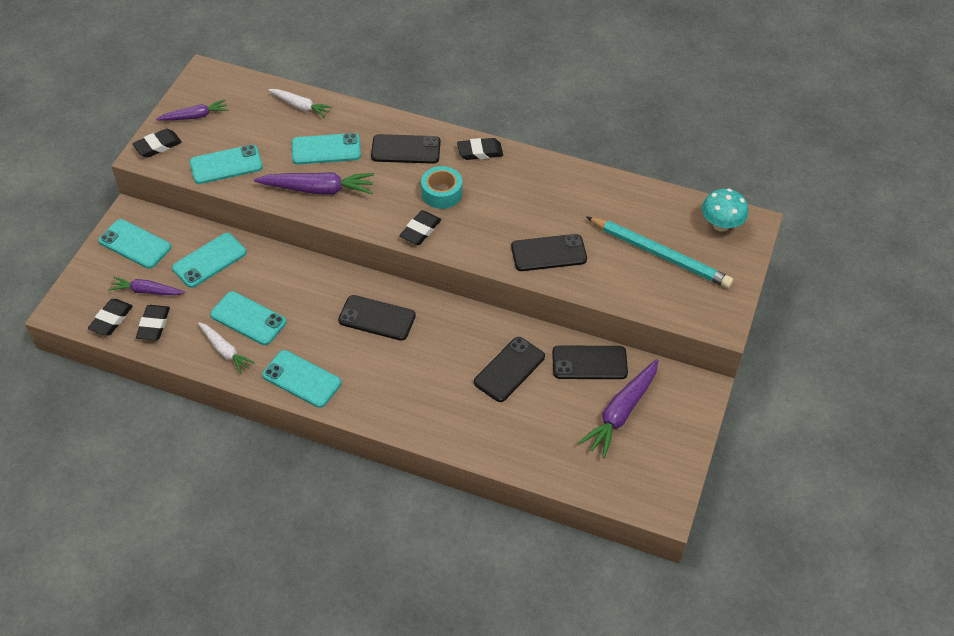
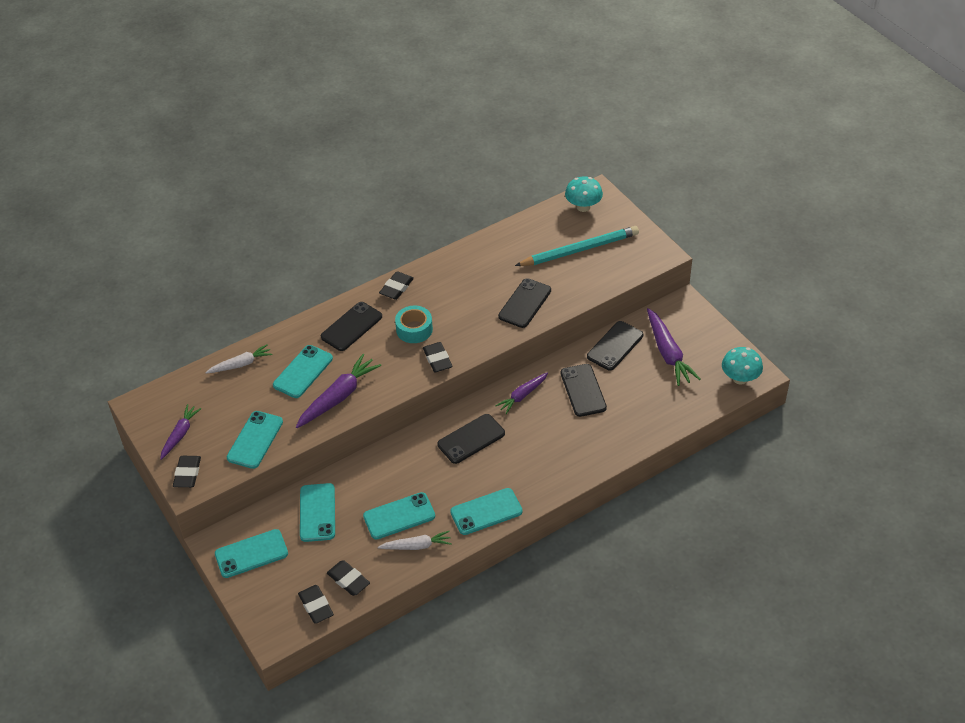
camera: 50 degrees left, 5 degrees down
(147, 291) = (309, 568): purple carrot -> purple carrot (522, 395)
(645, 495) = (740, 378): none -> turquoise mushroom

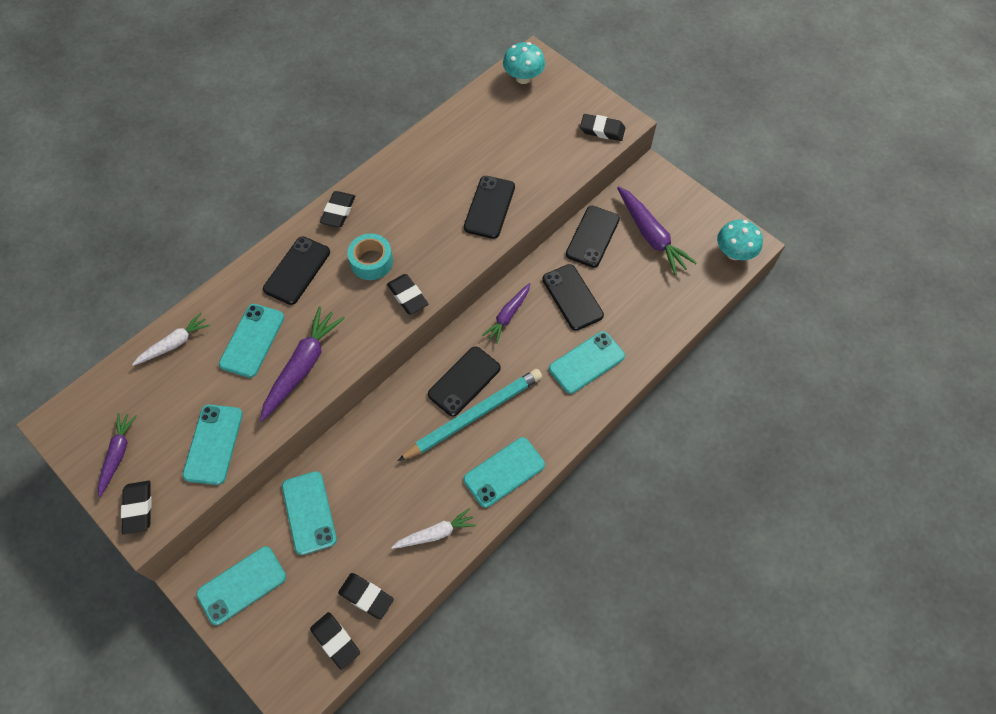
camera: 15 degrees left, 15 degrees up
(399, 516) = (406, 498): turquoise phone -> turquoise phone (586, 362)
(579, 250) = (533, 131): turquoise pencil -> turquoise pencil (474, 415)
(641, 258) = (602, 130): none -> black eraser

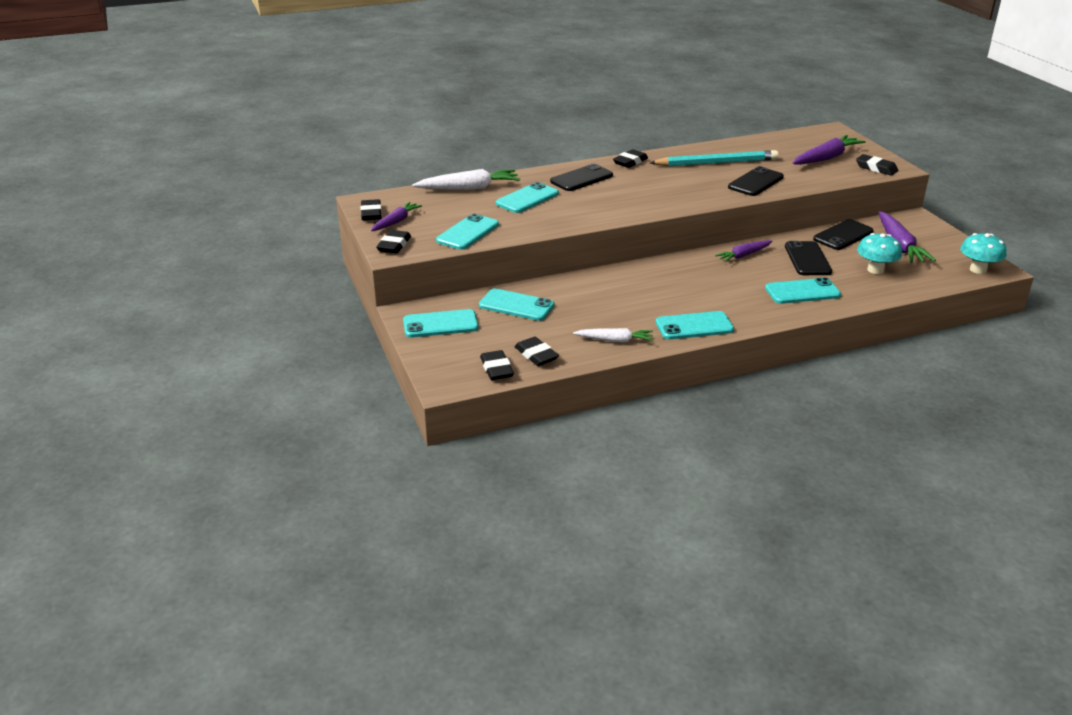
camera: 25 degrees right, 30 degrees down
(174, 344) = (469, 188): white carrot -> white carrot, size x1.60
(303, 366) = (558, 216): purple carrot -> purple carrot (826, 158)
(309, 512) = (516, 305): turquoise phone -> turquoise phone turned 75 degrees counterclockwise
(371, 261) = (642, 186): turquoise tape -> none
(407, 296) = (662, 205): black eraser -> black eraser (371, 213)
(464, 381) = (686, 277): black phone -> none
(474, 415) = (684, 294): turquoise pencil -> turquoise pencil (716, 163)
(523, 78) = (819, 136): turquoise mushroom -> turquoise mushroom (875, 270)

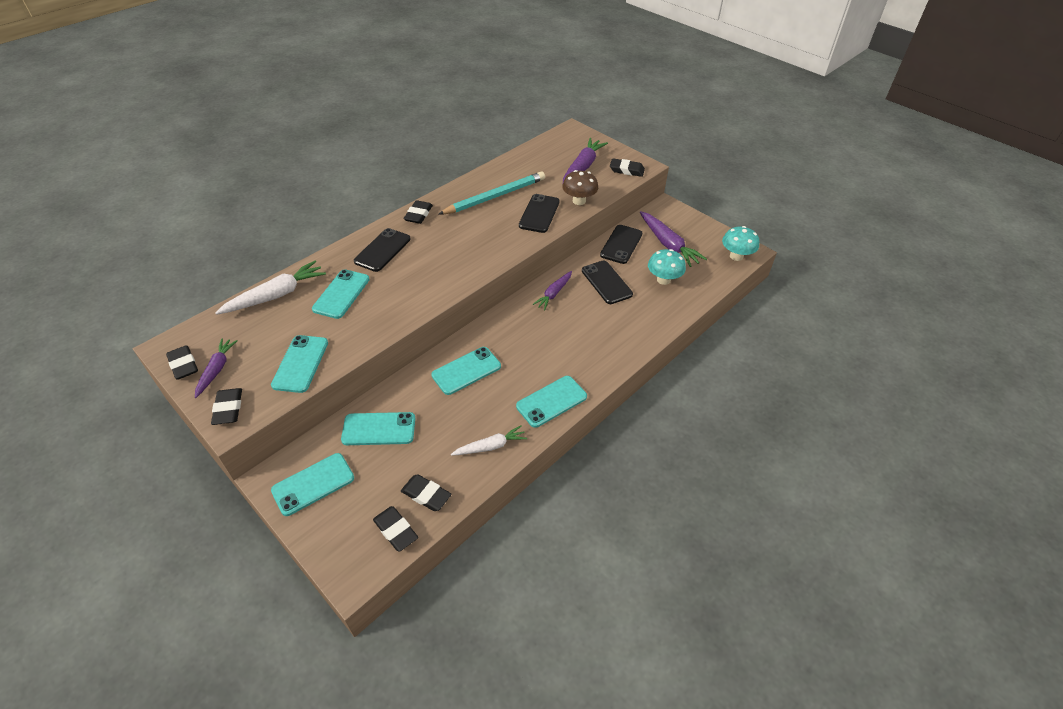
camera: 25 degrees left, 15 degrees up
(802, 292) = (620, 325): turquoise phone -> turquoise phone (466, 371)
(805, 181) = (579, 201): none -> brown mushroom

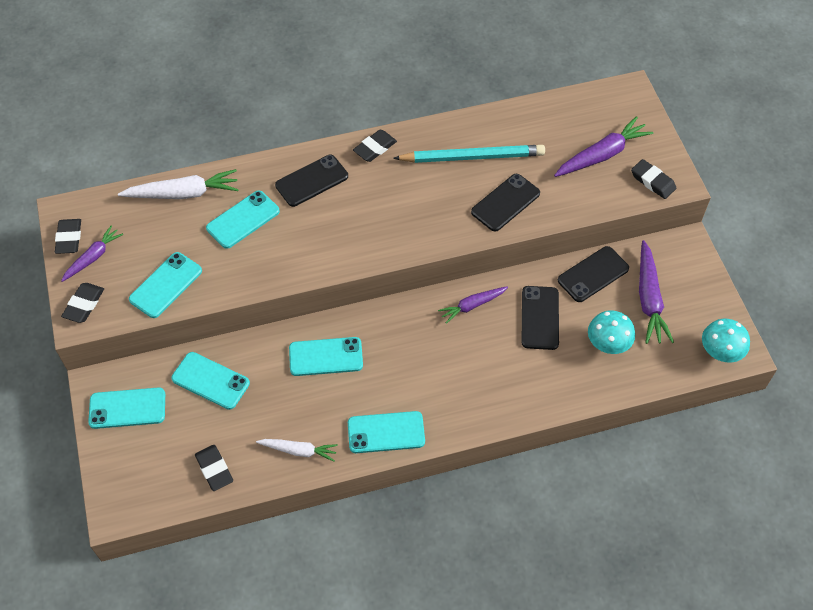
camera: 30 degrees right, 10 degrees up
(395, 530) = (170, 489): black eraser -> none
(579, 201) = (563, 203): brown mushroom -> none

